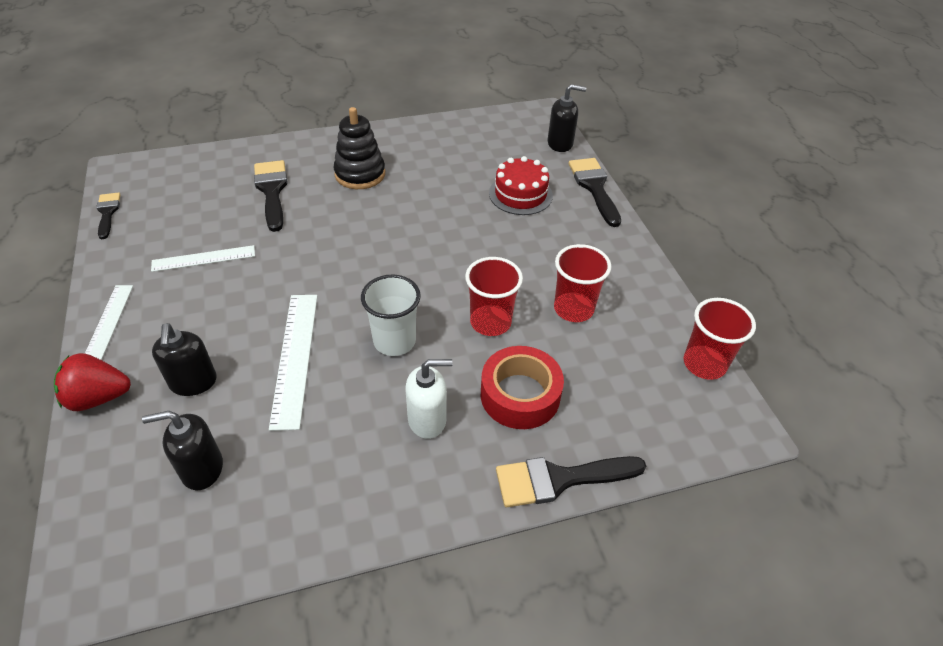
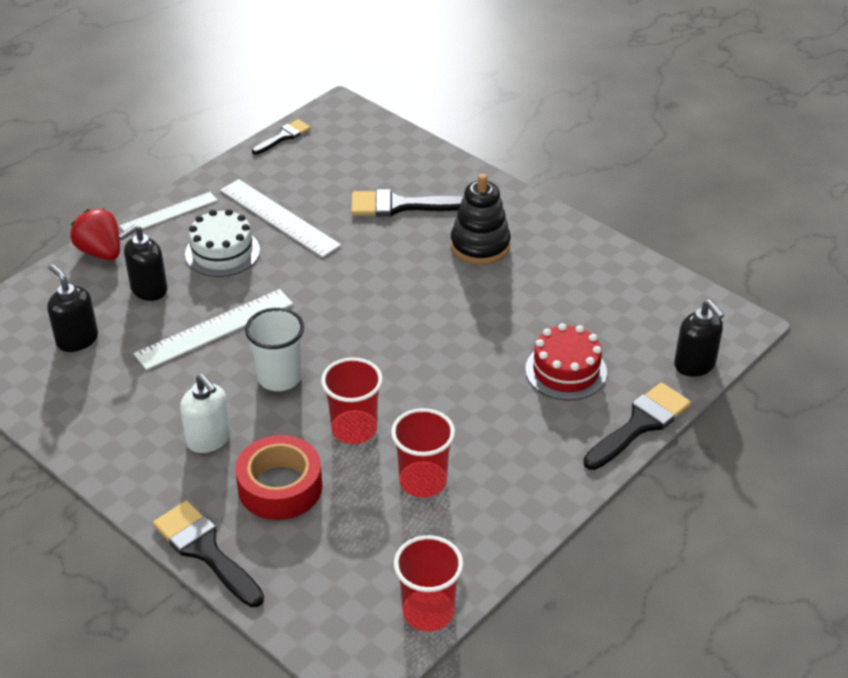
camera: 60 degrees right, 5 degrees down
(203, 311) = (222, 252): none -> white cake
(204, 258) = (279, 218): white ruler -> white ruler, size x1.52
(272, 191) = (399, 206): black brush -> black brush turned 135 degrees counterclockwise

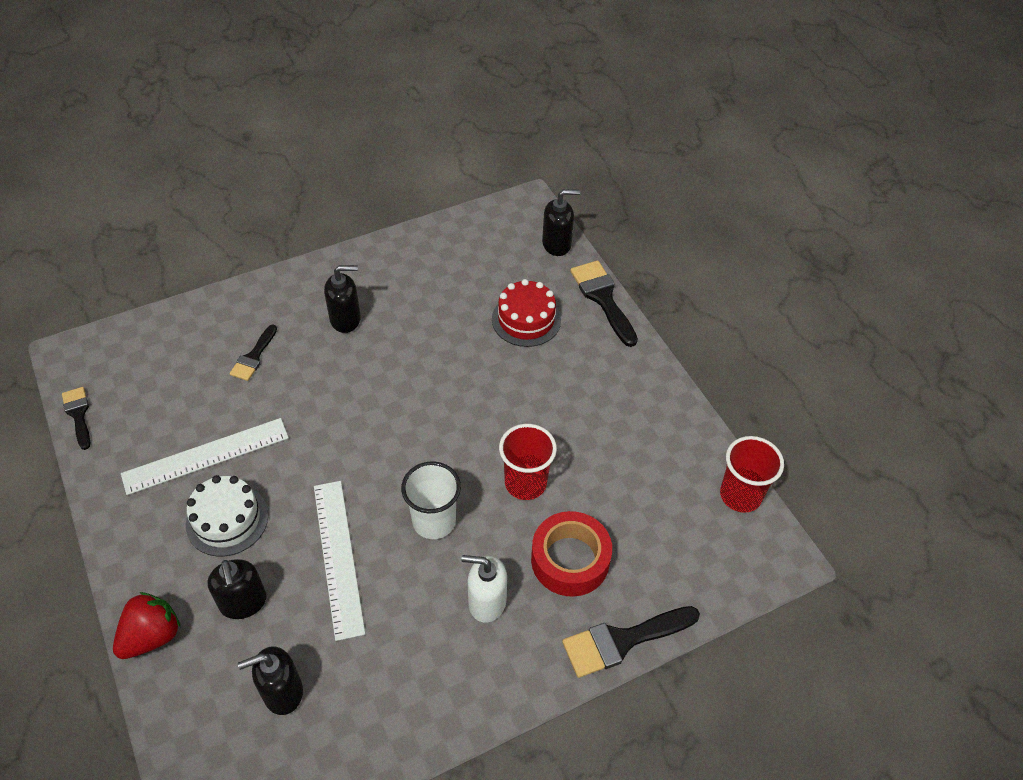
camera: 70 degrees left, 10 degrees up
(101, 252) = (152, 636): red strawberry -> red strawberry turned 150 degrees clockwise
(169, 213) = (130, 552): white ruler -> none
(209, 439) = (486, 602): white soap dispenser -> white soap dispenser turned 150 degrees counterclockwise
(399, 206) = (254, 357): black brush -> black brush, size x0.61
(423, 481) = (605, 454): red cup -> none
(480, 245) = (345, 319): black stacking toy -> black soap dispenser

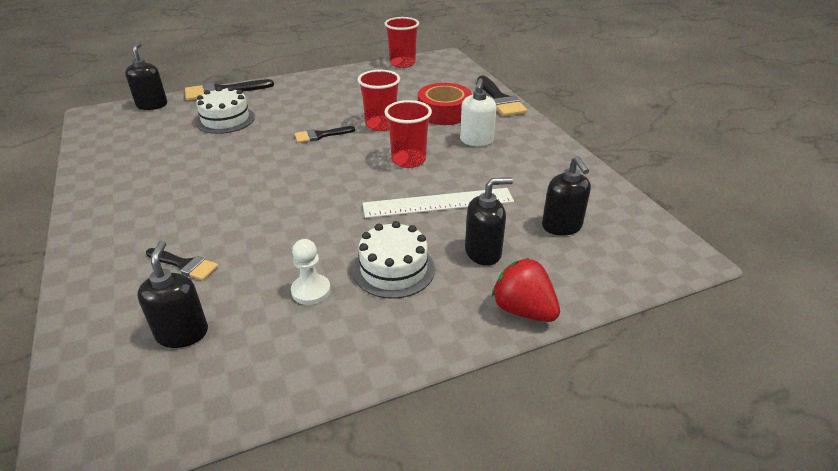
camera: 85 degrees left, 15 degrees down
(78, 414) = (203, 424): black brush -> black brush (320, 135)
(206, 456) = (311, 291): white ruler -> white pawn
(345, 319) = (168, 206): black soap dispenser -> black soap dispenser (182, 333)
(434, 521) = (408, 160): white cup -> red cup
(526, 319) = (225, 119): red cake -> white cake

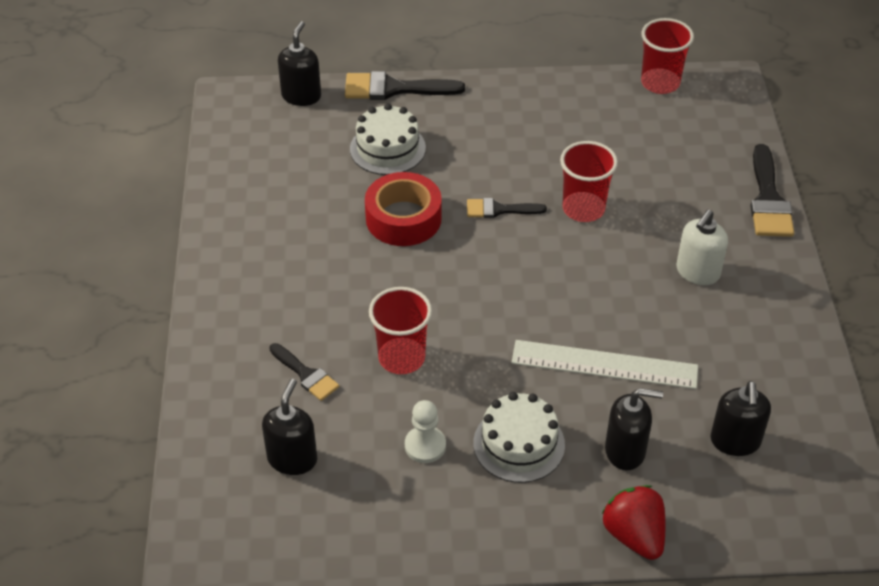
camera: 20 degrees right, 10 degrees up
(408, 160) = (595, 284): red cup -> red cup (401, 358)
(444, 112) = (677, 205): red tape -> red tape (403, 218)

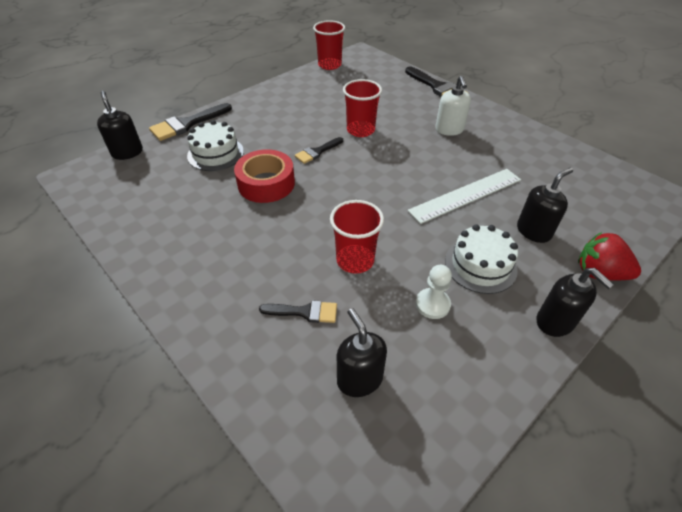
camera: 40 degrees left, 0 degrees up
(735, 441) = (570, 193): black soap dispenser -> black soap dispenser (555, 322)

